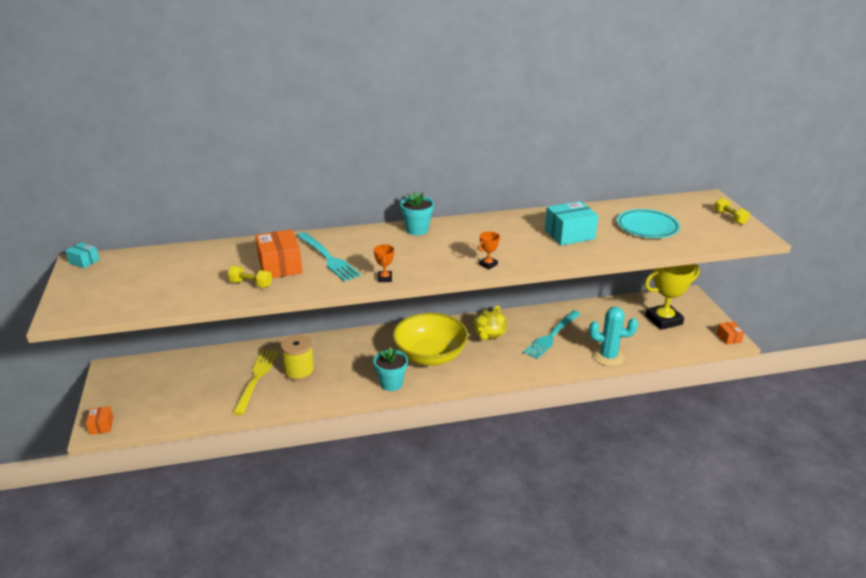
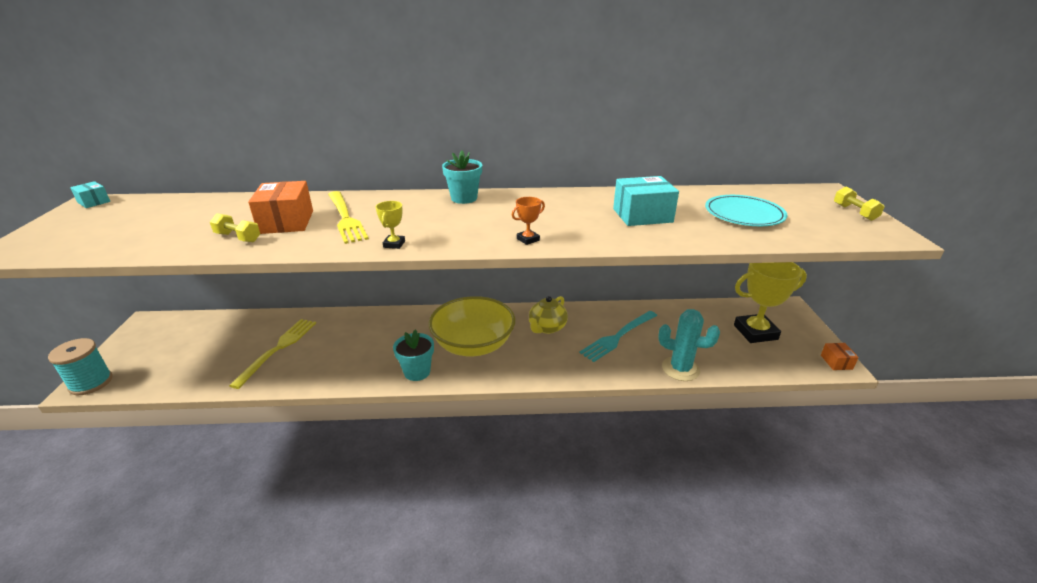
camera: 10 degrees right, 0 degrees up
(101, 426) = (91, 383): orange box -> turquoise spool
(299, 372) = (326, 347): yellow spool -> none
(328, 258) = (346, 218): turquoise fork -> yellow fork
(385, 278) = (394, 244): orange trophy -> yellow trophy

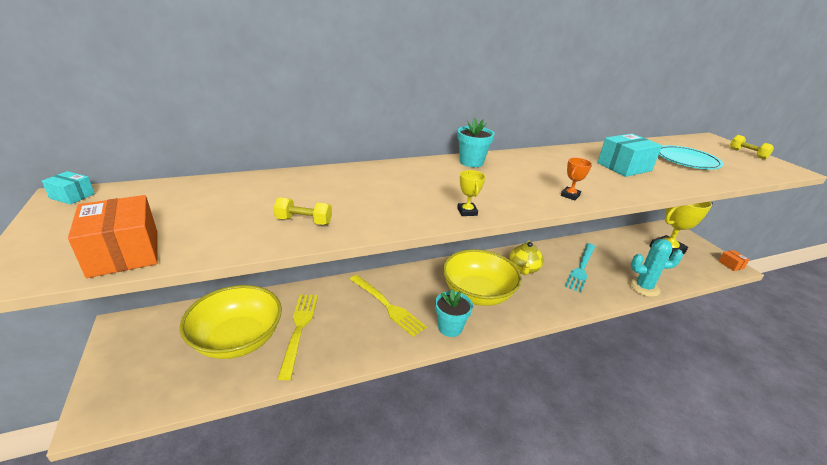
camera: 20 degrees left, 0 degrees up
(91, 383) = (102, 410): turquoise spool -> none
(223, 348) = (238, 339): none -> yellow bowl
(286, 222) = (335, 199): orange box -> orange box (124, 253)
(346, 218) = (390, 190): yellow fork -> yellow fork (388, 306)

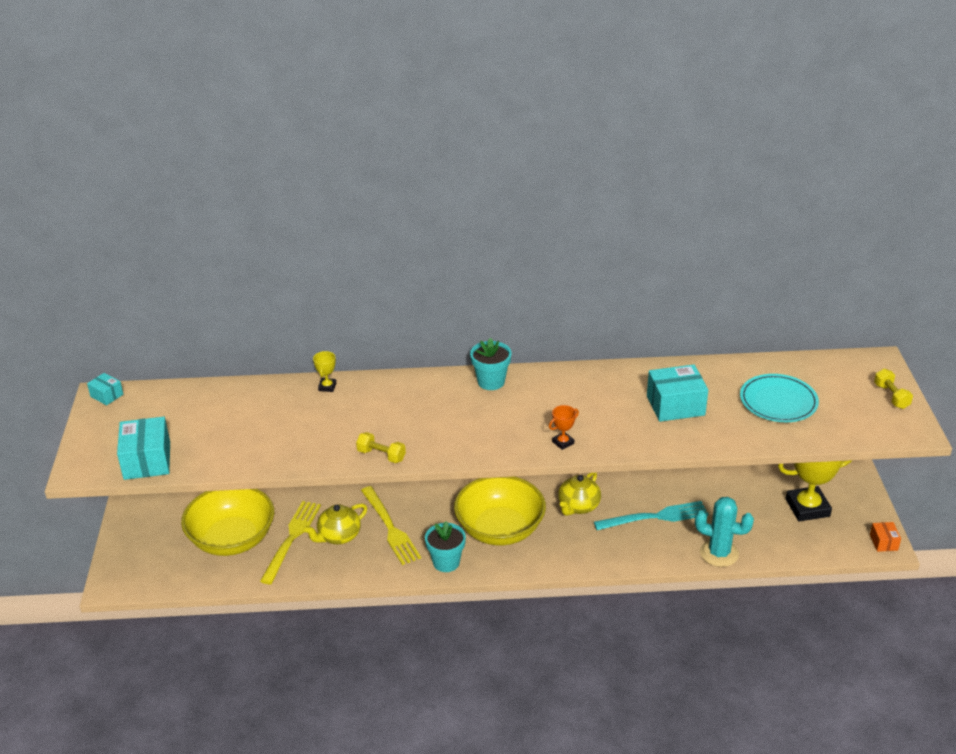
camera: 20 degrees right, 5 degrees up
(124, 253) = (147, 460): orange box -> turquoise box
(304, 221) = (285, 445): yellow dumbbell -> yellow dumbbell (381, 455)
(343, 320) = (338, 536): none -> yellow teapot
(467, 212) = (437, 451): yellow trophy -> yellow trophy (327, 387)
(581, 268) = (656, 517): turquoise fork -> turquoise fork turned 150 degrees counterclockwise

